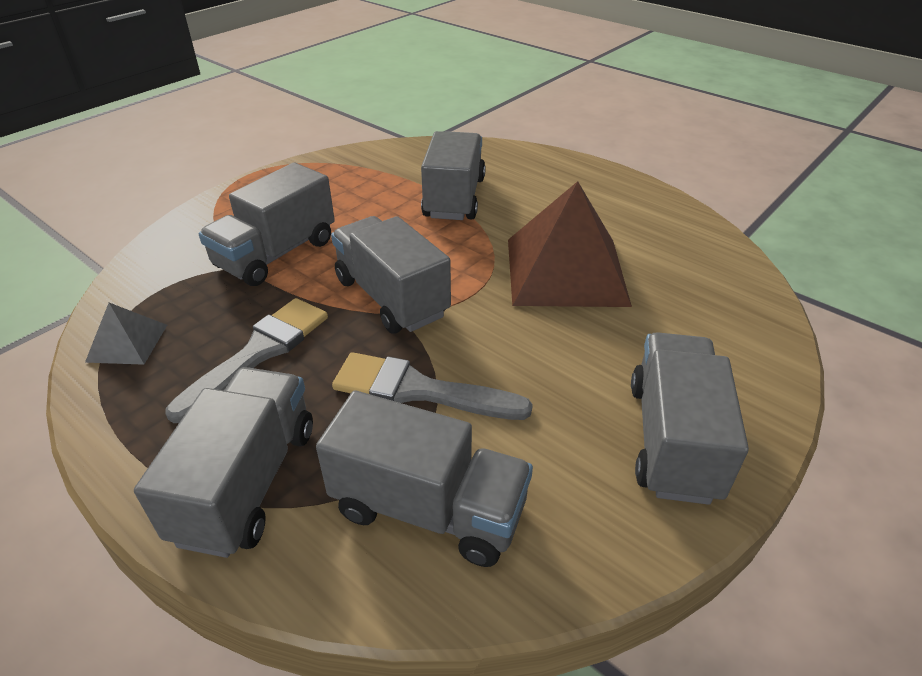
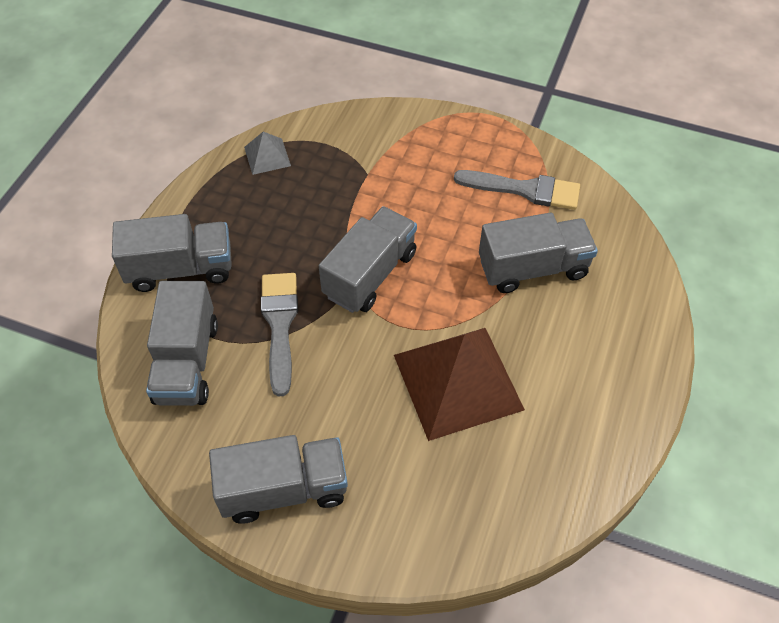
camera: 70 degrees right, 15 degrees up
(259, 353) = (283, 225): grey brush -> grey brush (524, 190)
(276, 254) = (391, 184): grey truck -> none

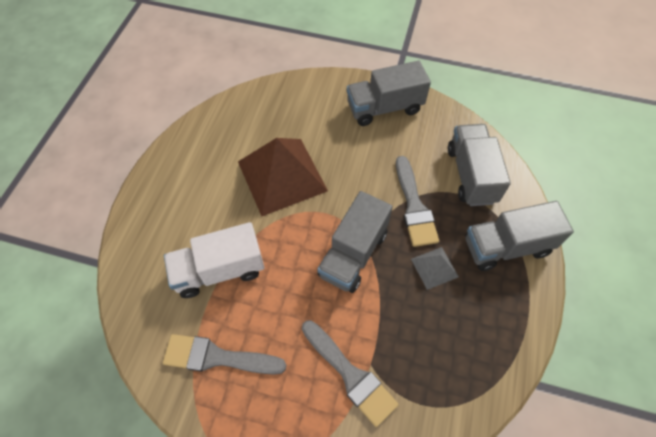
camera: 175 degrees right, 5 degrees up
(267, 156) = (475, 380): grey pyramid -> grey pyramid (434, 267)
(389, 167) = (350, 375): none -> grey brush
(533, 268) = (219, 270): grey truck -> white truck

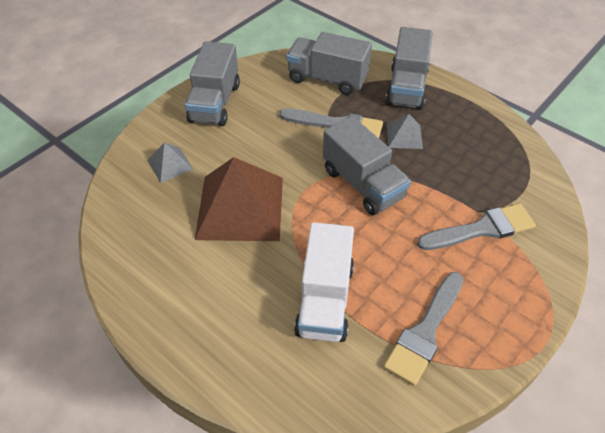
camera: 65 degrees left, 10 degrees down
(301, 112) = (170, 164): none -> grey pyramid

